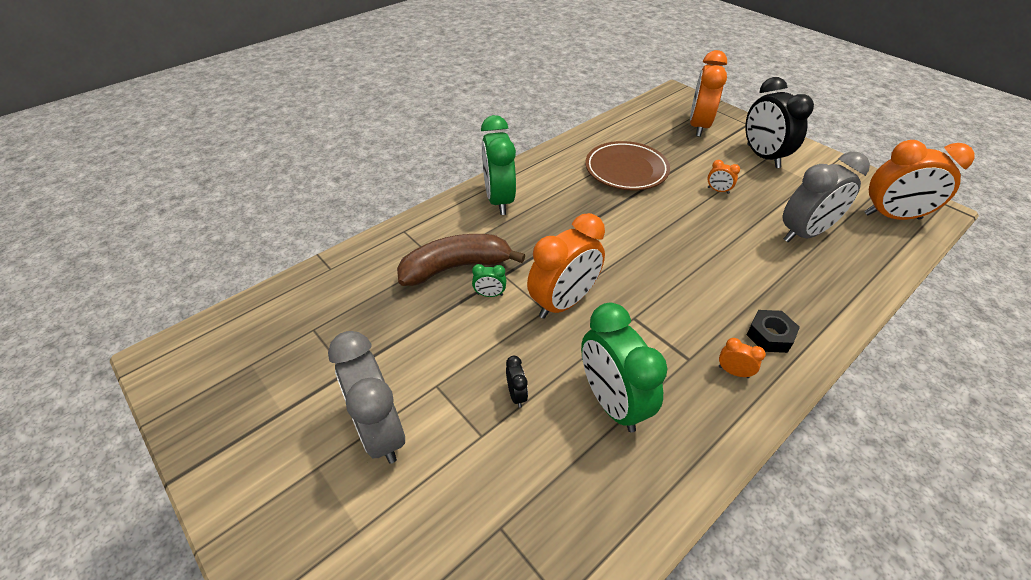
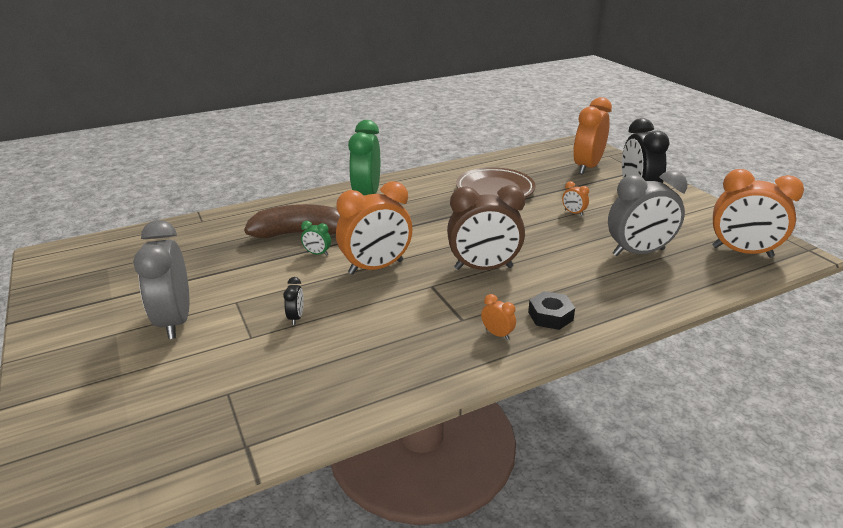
camera: 15 degrees right, 15 degrees down
(611, 402) = (373, 335): green clock -> none
(672, 282) = (483, 268): none -> brown clock

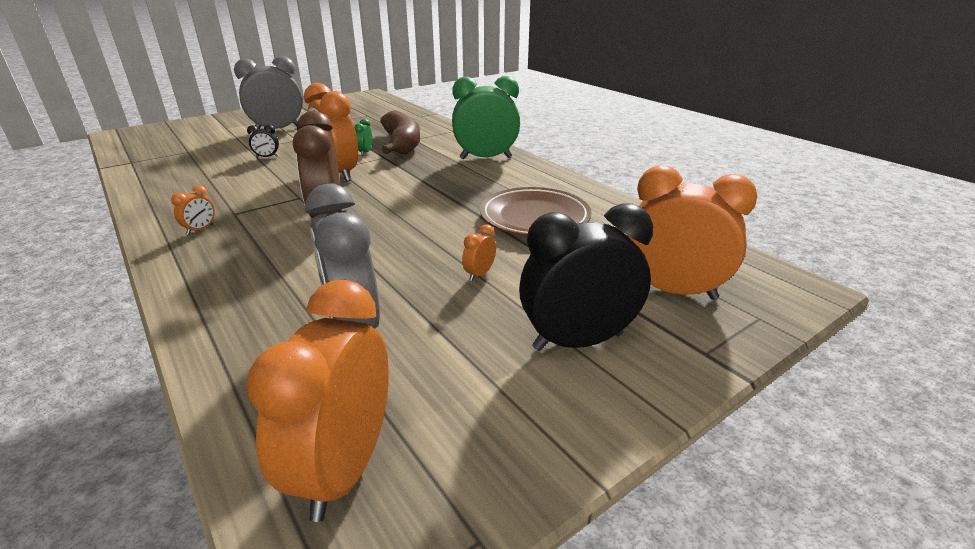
camera: 80 degrees right, 0 degrees up
(550, 316) = (217, 256): black nut -> none

